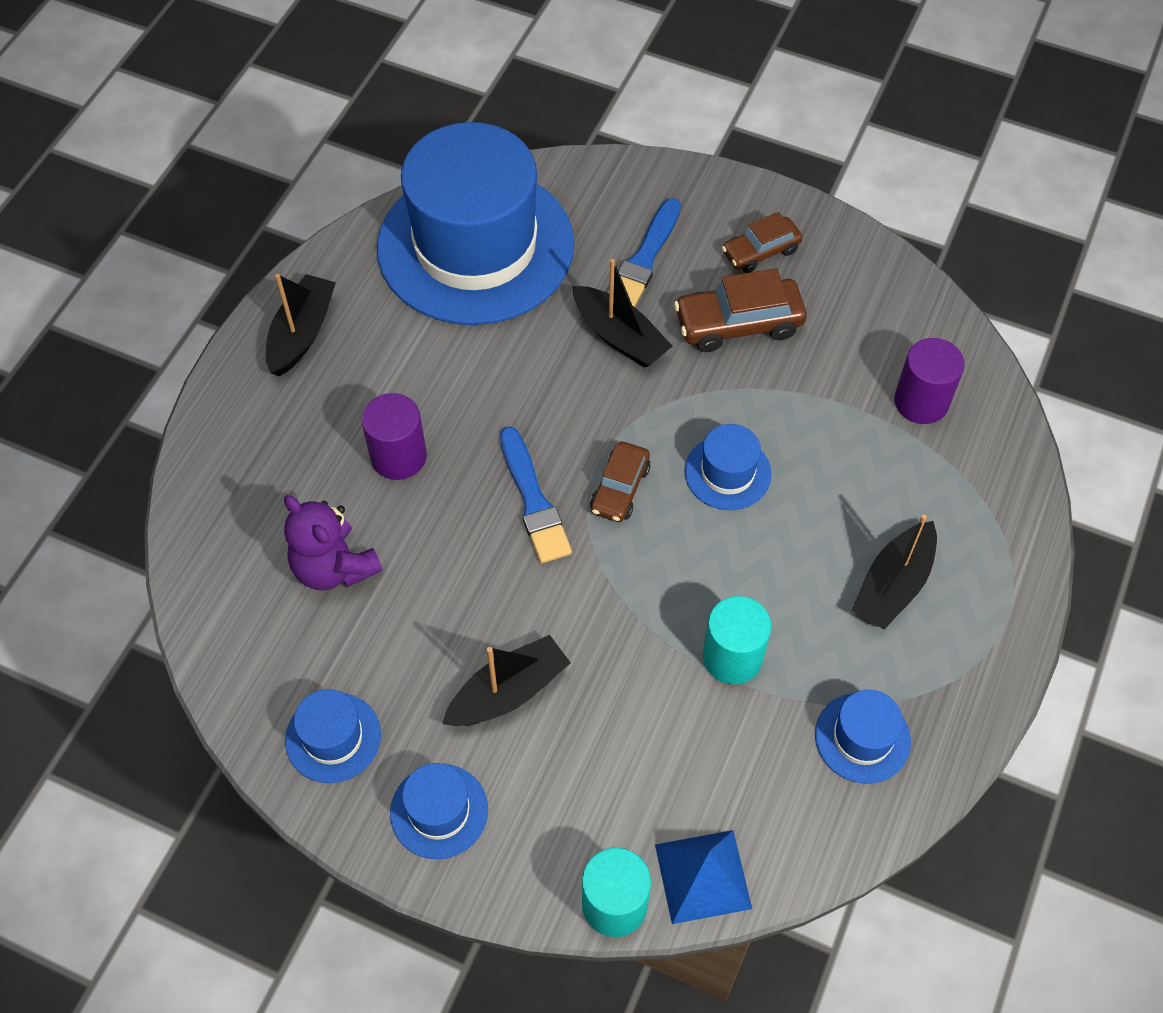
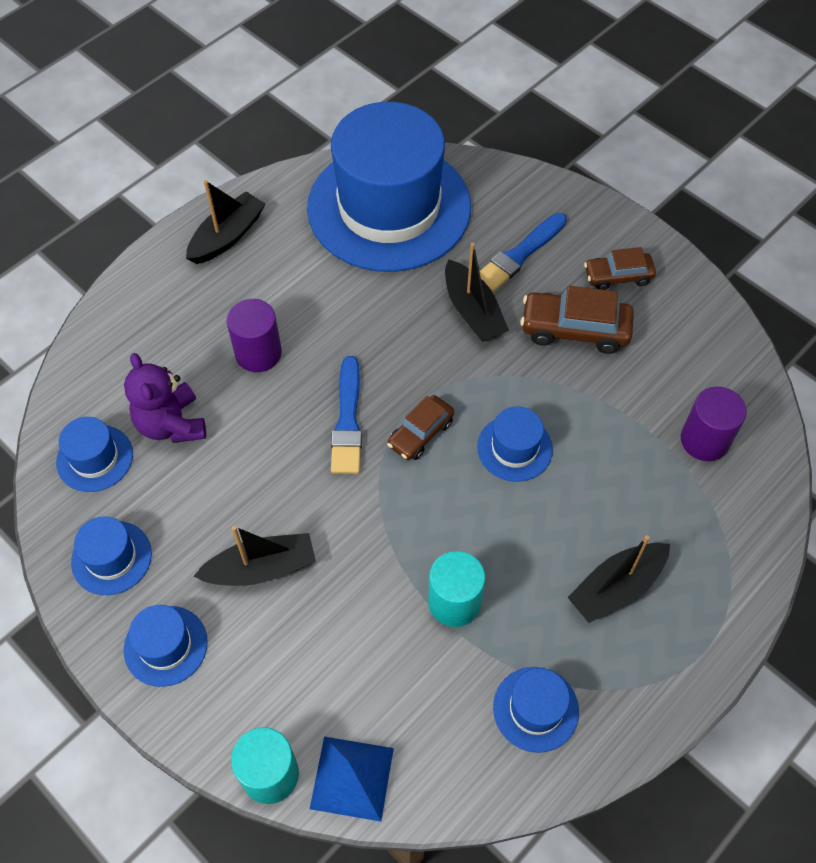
camera: 20 degrees right, 0 degrees up
(261, 634) = (95, 458): none -> blue hat

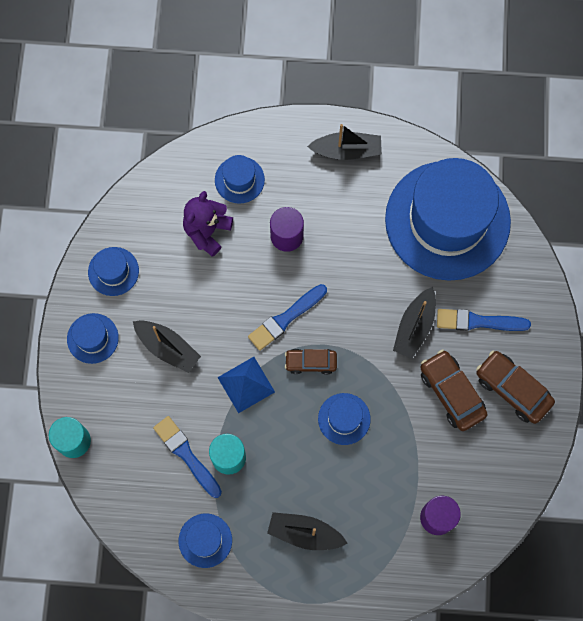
camera: 50 degrees right, 15 degrees up
(95, 458) = (156, 212): blue hat -> blue hat (239, 180)
(352, 778) = (102, 480): blue pyramid -> blue pyramid (246, 384)
(410, 648) = (187, 455): none -> blue brush
(618, 276) = (512, 389): brown car -> brown car, size x1.55

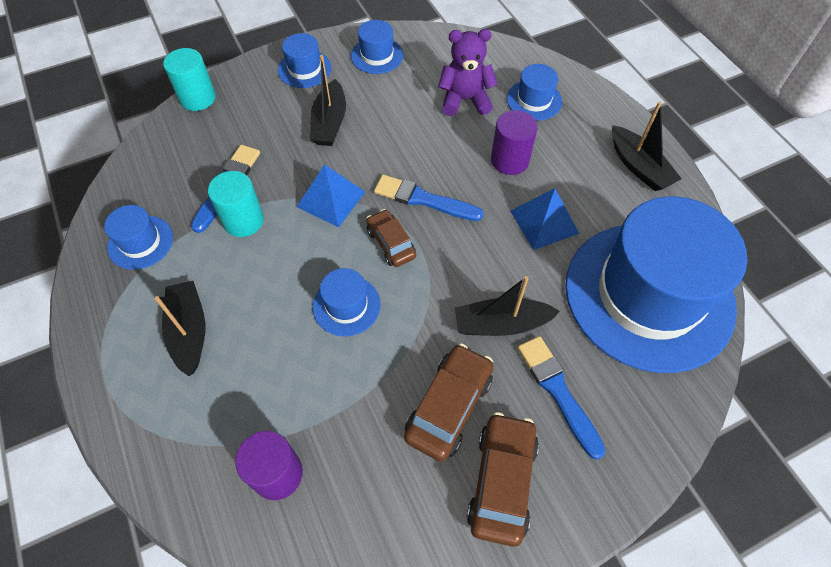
camera: 60 degrees right, 15 degrees down
(354, 247) = (544, 222): none -> blue pyramid

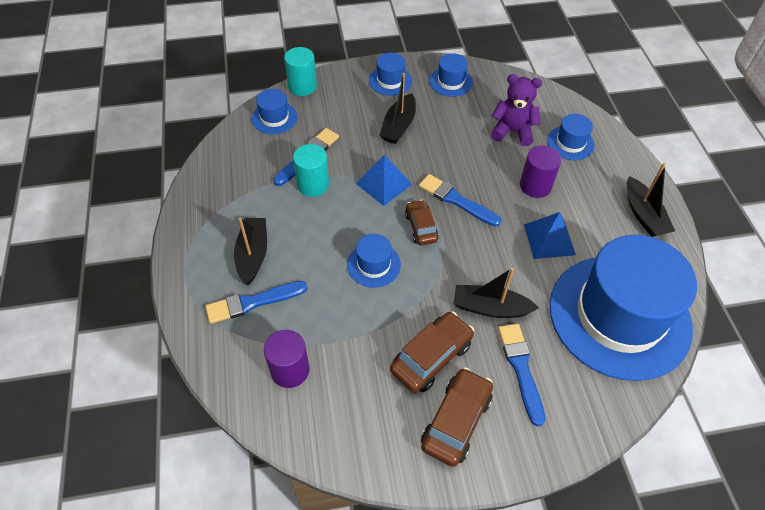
camera: 15 degrees right, 5 degrees down
(140, 242) = (234, 183): blue hat -> blue hat (274, 118)
(206, 395) = (253, 302): none -> blue brush

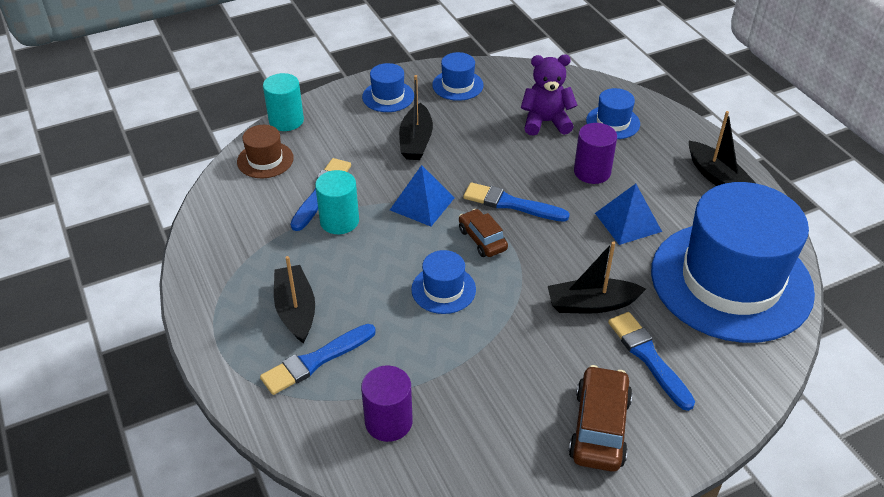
camera: 15 degrees left, 10 degrees down
(274, 118) = (265, 160): blue hat -> brown hat
(431, 357) = (546, 369): brown car -> none

